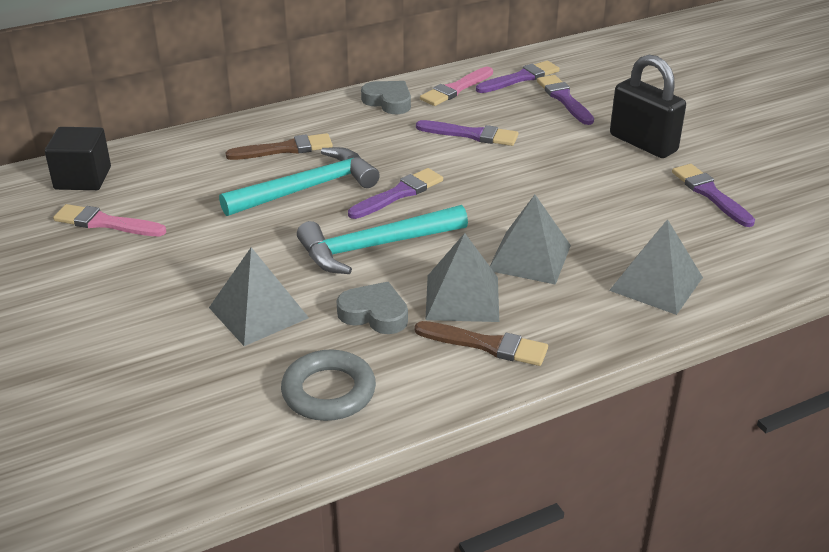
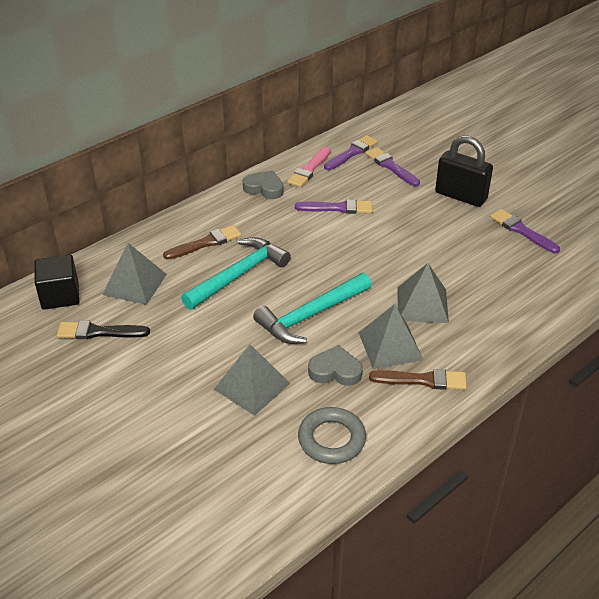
camera: 15 degrees left, 5 degrees up
(105, 223) = (99, 332): pink brush -> black brush
(399, 194) = (308, 268): purple brush -> none
(656, 284) = (514, 310): grey pyramid -> grey pyramid (135, 284)

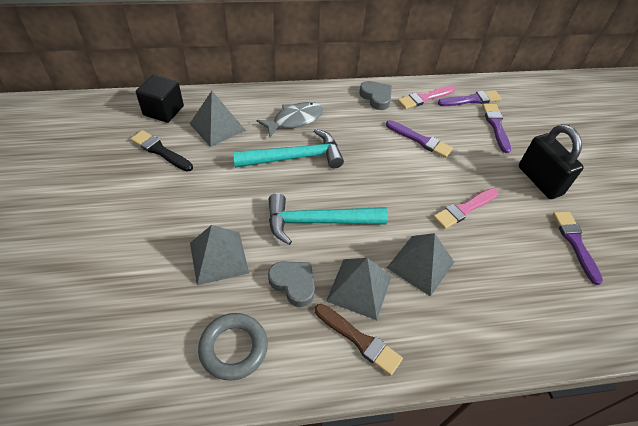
camera: 30 degrees right, 10 degrees up
(206, 243) = (294, 120): brown brush -> grey fish
(421, 246) = (464, 209): none -> pink brush

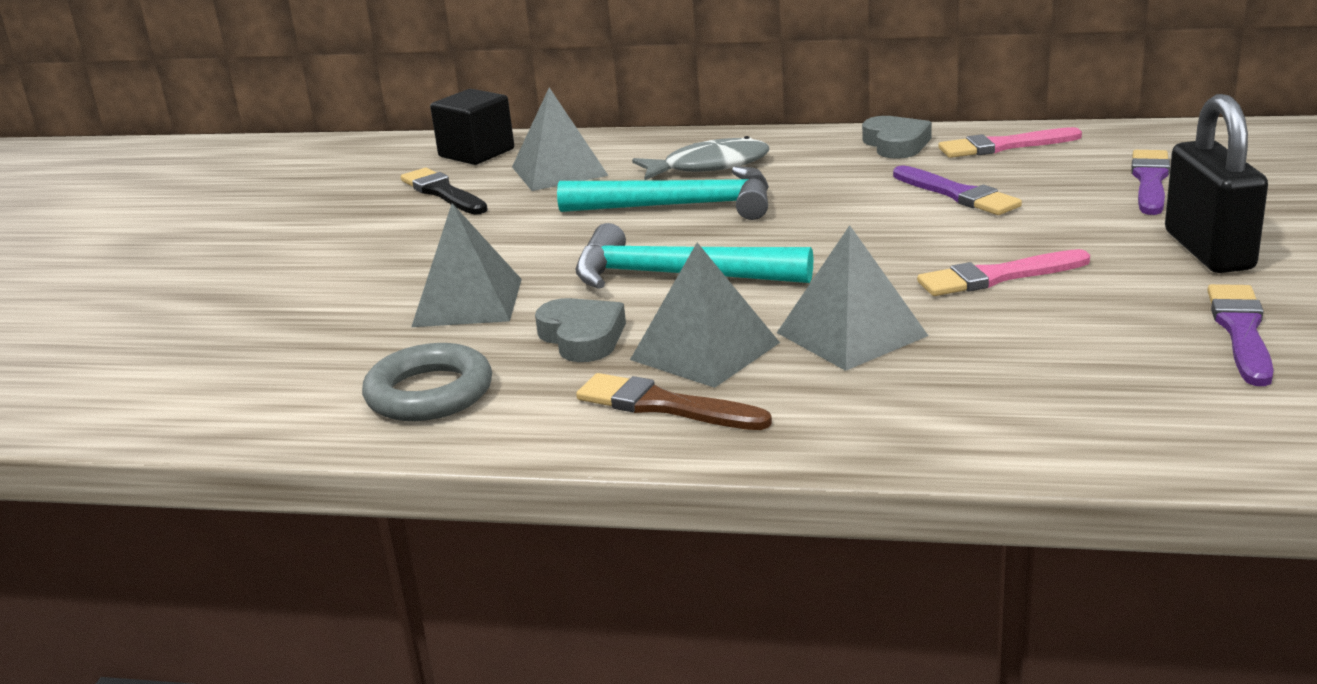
camera: 25 degrees right, 25 degrees down
(359, 340) = (664, 405): brown brush -> brown brush turned 150 degrees clockwise
(471, 100) = (1114, 149): purple brush -> none

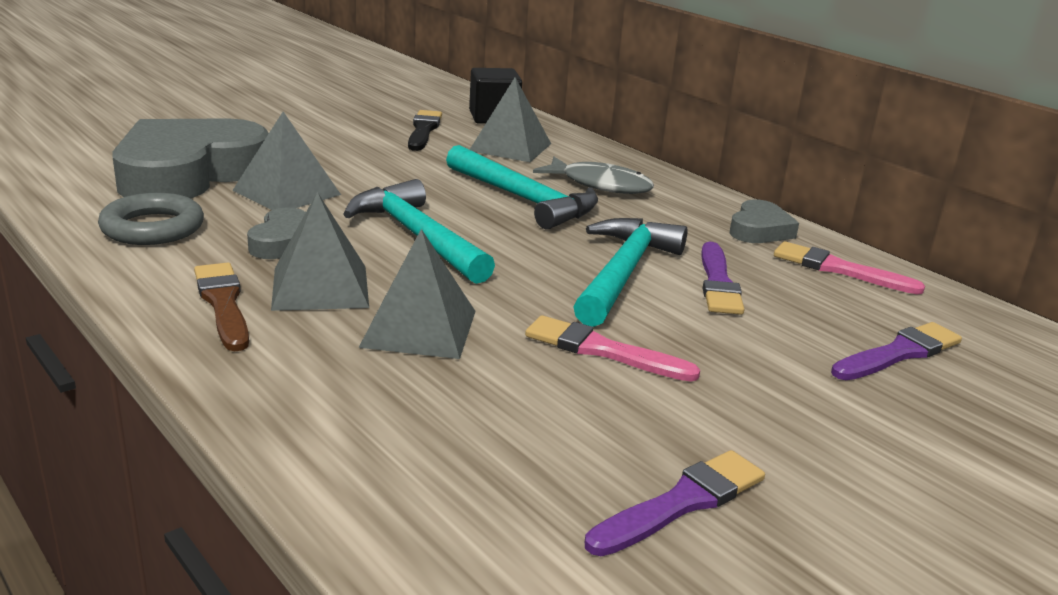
camera: 35 degrees right, 0 degrees up
(322, 336) = (189, 173): none -> grey heart
(885, 221) = (623, 273): none -> turquoise hammer
(1208, 250) = (814, 429): black padlock -> none

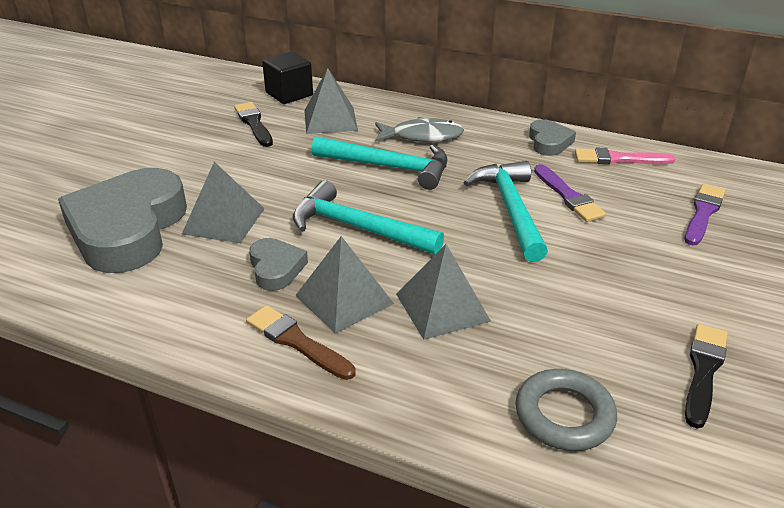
camera: 25 degrees left, 10 degrees up
(153, 228) = (164, 294): grey ring -> grey ring (564, 415)
(602, 350) = (560, 278): pink brush -> none
(682, 503) = (703, 371): purple brush -> black brush

